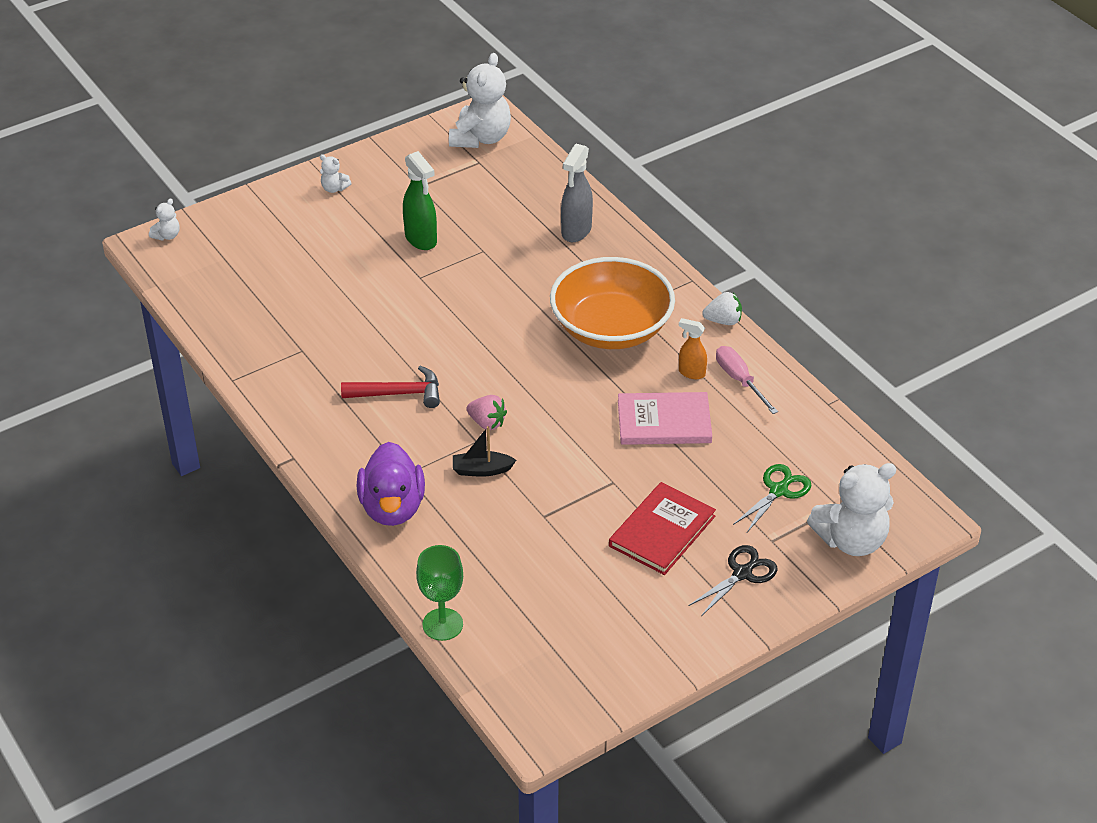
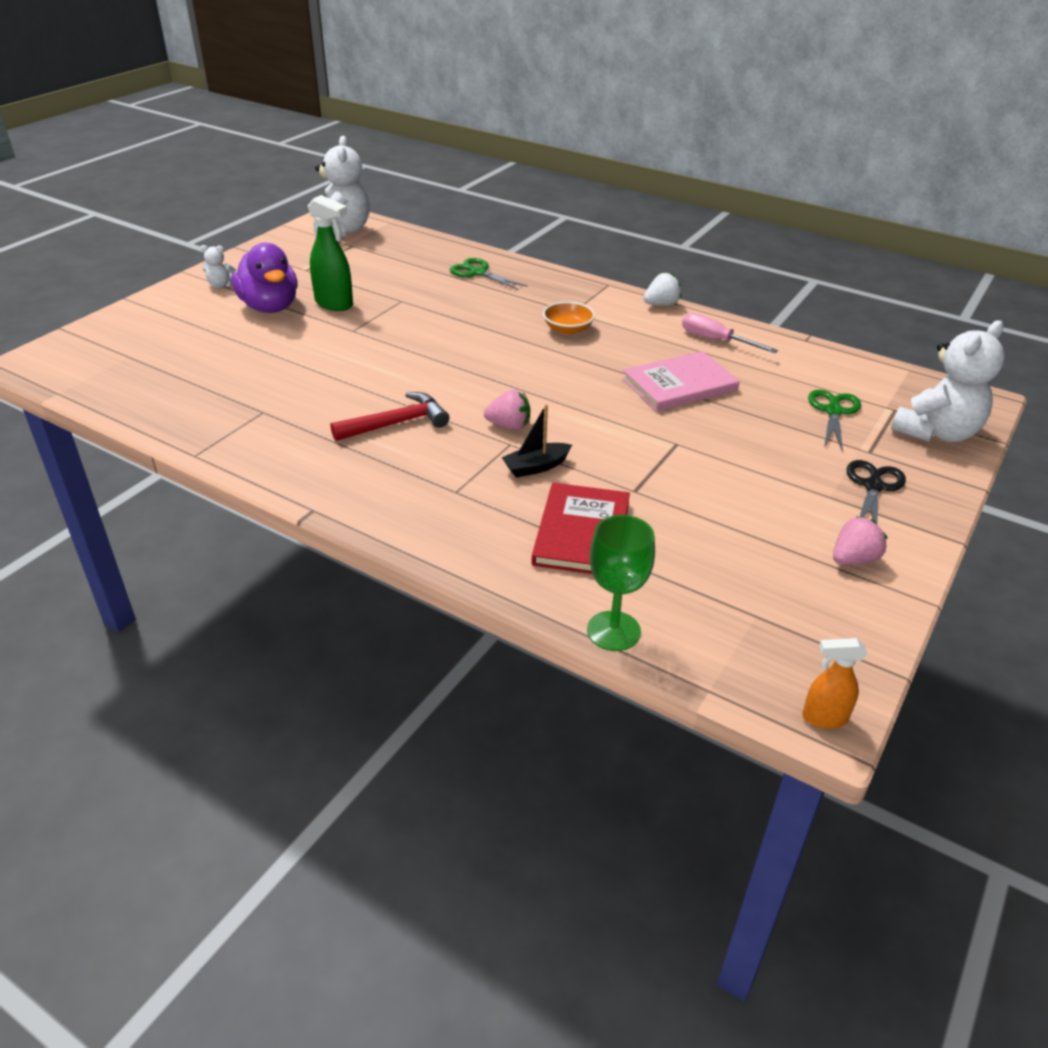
camera: 25 degrees left, 5 degrees down
(167, 236) = (51, 351): white teddy bear -> none
(392, 508) = (464, 527): purple duck -> purple duck (270, 307)
(576, 231) = (478, 272): grey spray bottle -> green scissors
(611, 328) = (568, 329): orange bowl -> orange bowl, size x0.41
(662, 531) = (763, 471): red book -> red book (581, 533)
(665, 629) = (853, 559): none -> pink strawberry
(691, 373) = (669, 344): orange spray bottle -> orange spray bottle (824, 718)

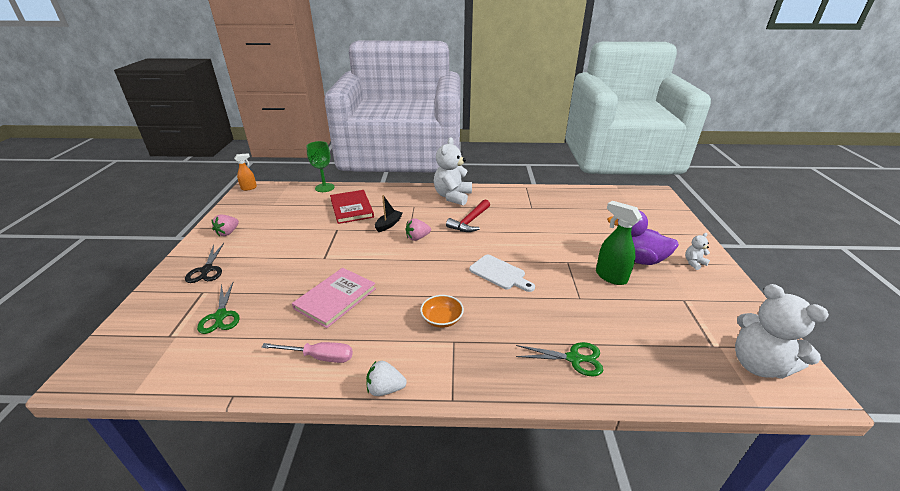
camera: 150 degrees right, 5 degrees down
(334, 304) = (610, 276): green spray bottle -> green spray bottle turned 45 degrees clockwise
(452, 345) = (500, 273): none -> white cutting board
(661, 304) = (385, 389): white strawberry -> white strawberry turned 60 degrees clockwise
(936, 432) = (144, 324): white teddy bear -> white teddy bear (452, 196)

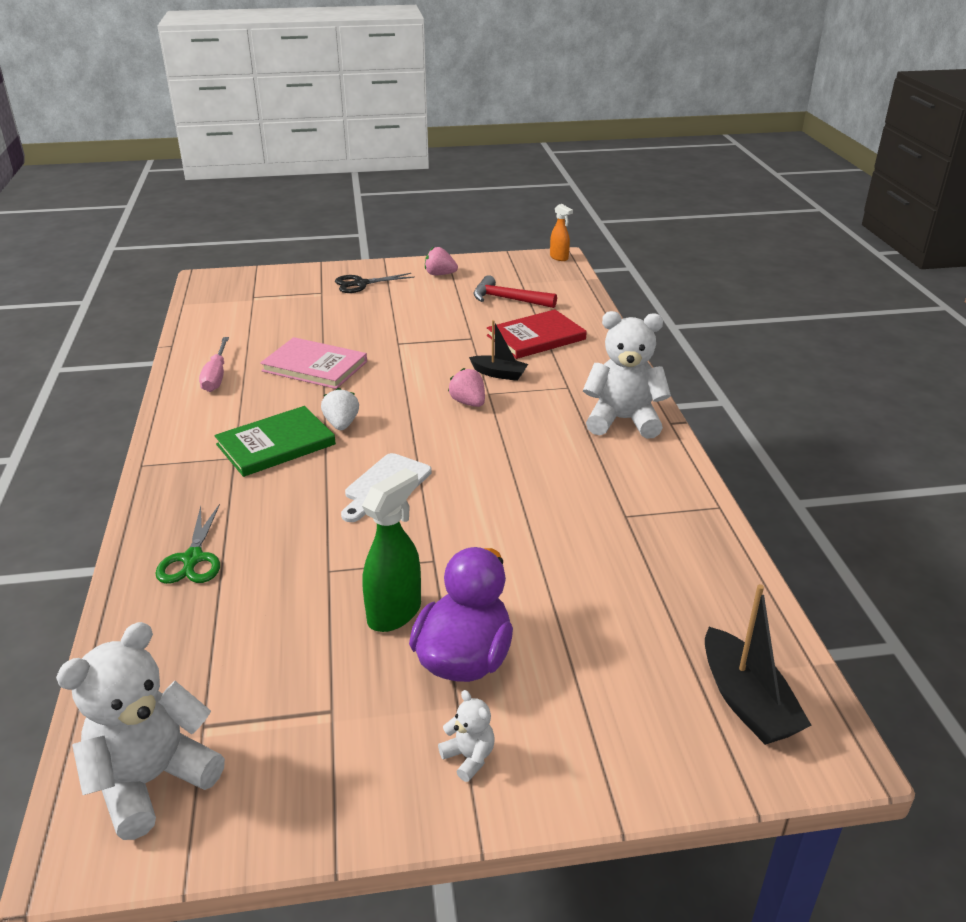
camera: 80 degrees right, 0 degrees up
(220, 316) = (282, 311): green scissors -> none
(324, 188) = (590, 306): green goblet -> none
(385, 389) = (165, 421): white strawberry -> white strawberry (341, 424)
(442, 319) = (276, 444): orange bowl -> green book
(470, 221) = (538, 446): red hammer -> red hammer (508, 299)
(640, 202) = (746, 701): none -> black boat

